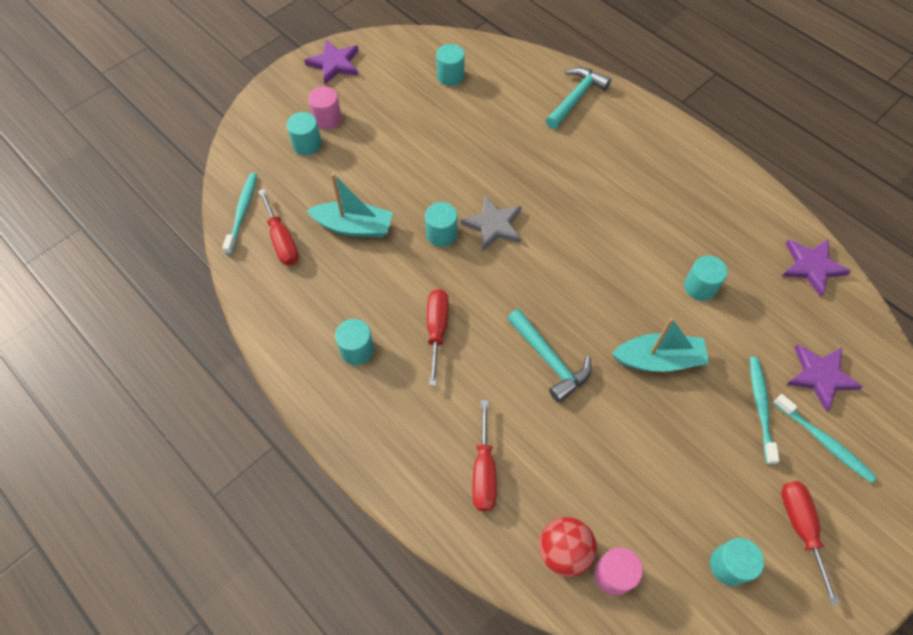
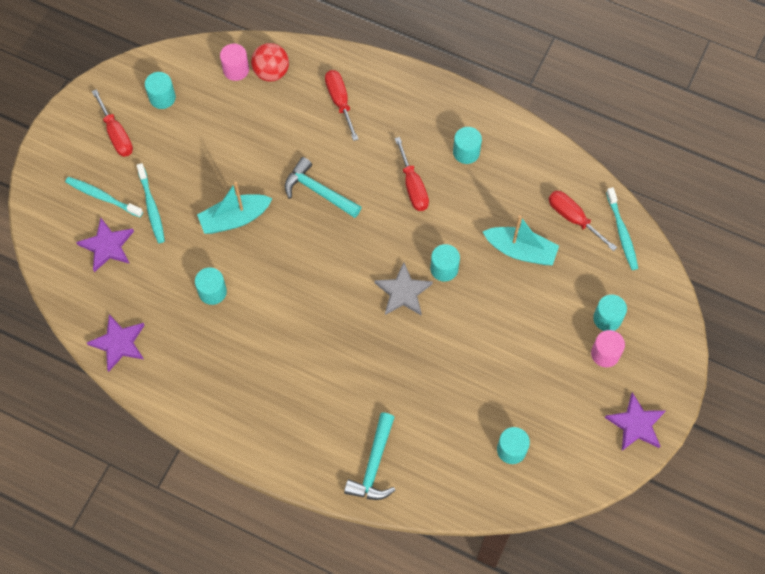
camera: 160 degrees right, 5 degrees up
(354, 227) = (521, 251): turquoise boat -> turquoise boat turned 150 degrees counterclockwise

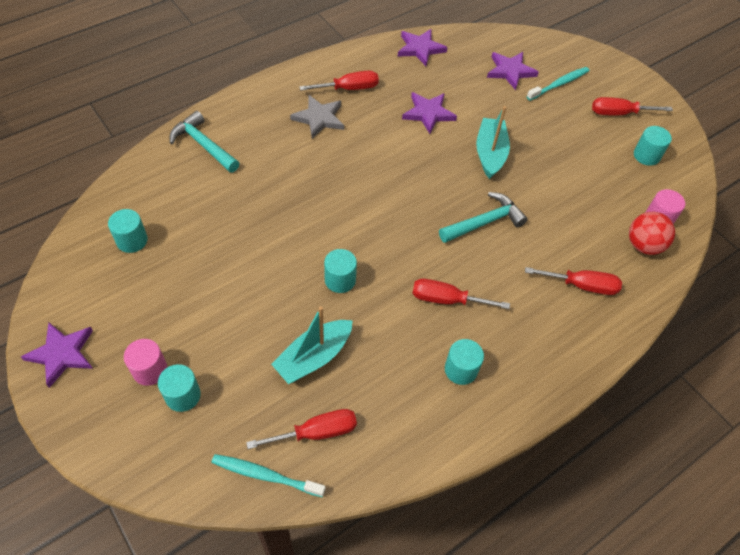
camera: 115 degrees right, 10 degrees down
(151, 207) = (533, 108): turquoise toothbrush -> none
(212, 292) = (428, 113): turquoise cylinder -> purple star
(219, 379) = (349, 88): none -> red screwdriver
(403, 292) = (339, 236): grey star -> grey star (319, 118)

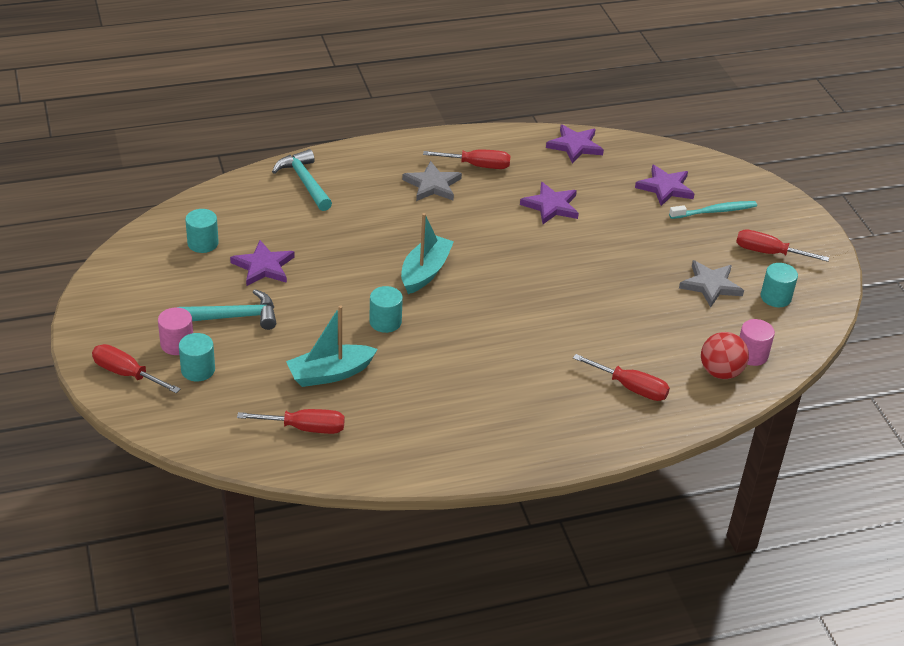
camera: 20 degrees right, 15 degrees down
(62, 354) = (106, 312): purple star -> purple star (263, 266)
(266, 475) = (245, 445): turquoise toothbrush -> none
(446, 299) = (483, 363): red screwdriver -> red screwdriver (126, 374)
(461, 369) = (467, 420): turquoise cylinder -> none
(484, 222) = (558, 312): turquoise hammer -> turquoise hammer (234, 317)
(490, 153) = (598, 255): turquoise boat -> turquoise boat (425, 272)
(592, 158) = (710, 285): none -> grey star

